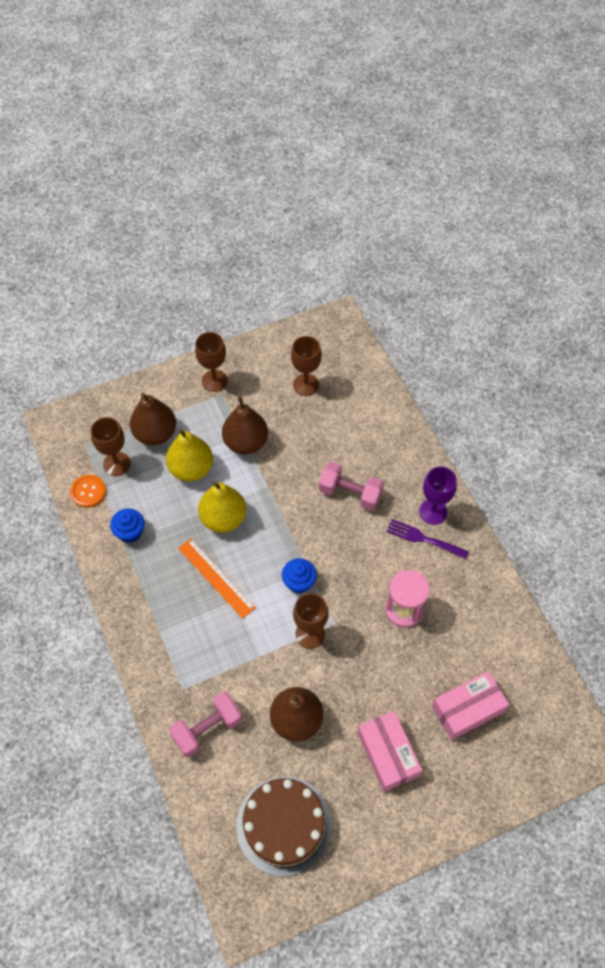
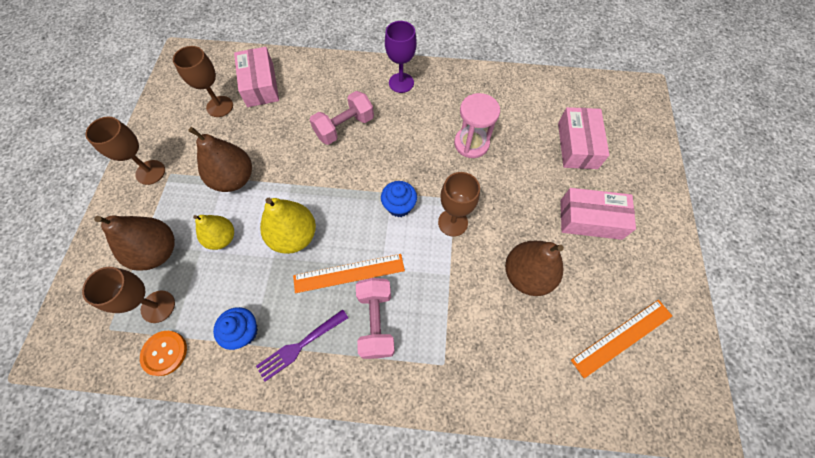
camera: 60 degrees left, 5 degrees up
(191, 469) = (222, 238): yellow pear -> yellow pear, size x0.66
(207, 729) = (497, 360): pink dumbbell -> pink dumbbell (376, 321)
(284, 825) = (622, 337): brown cake -> orange ruler
(349, 399) = (260, 85): none -> pink box
(423, 539) = (419, 100): purple fork -> purple fork (300, 346)

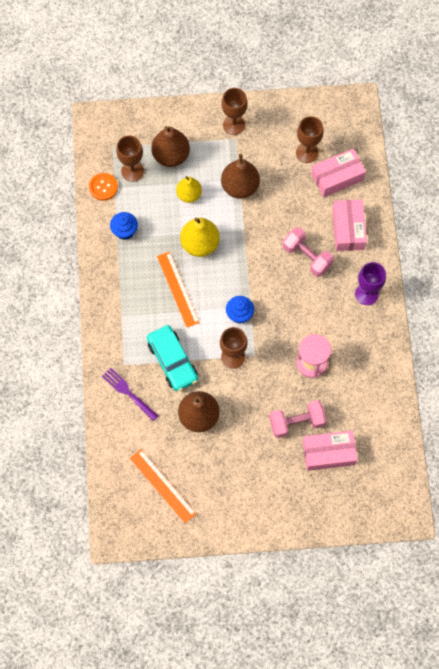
camera: 80 degrees right, 5 degrees up
(300, 346) = (121, 269): purple fork -> purple fork (128, 392)
(376, 321) = (146, 315): pink dumbbell -> pink dumbbell (296, 422)
(448, 296) = (172, 361): none -> turquoise car
(590, 219) = (256, 464): pink box -> pink box (348, 229)

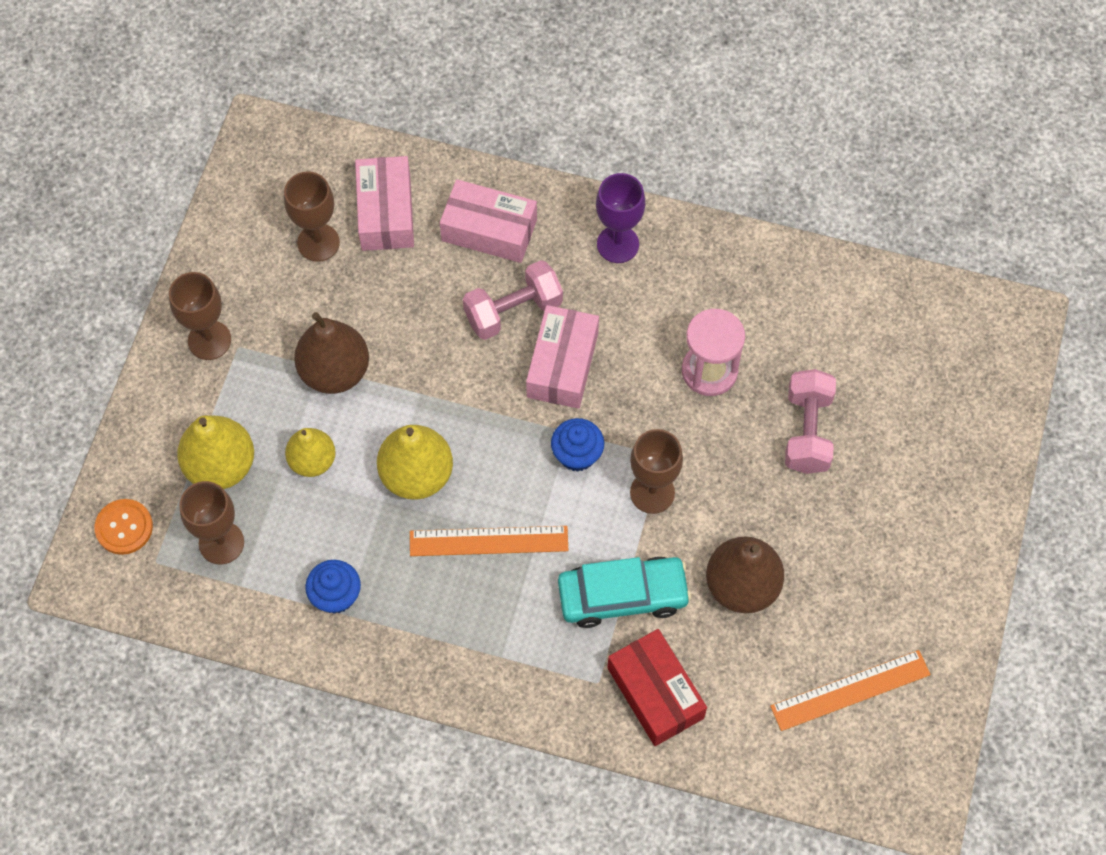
camera: 70 degrees left, 5 degrees down
(103, 187) = (230, 605): orange button -> orange button (124, 527)
(128, 392) = (655, 693): purple fork -> red box
(171, 155) = (221, 466): brown pear -> yellow pear
(328, 453) = (877, 401): pink box -> pink box (562, 365)

